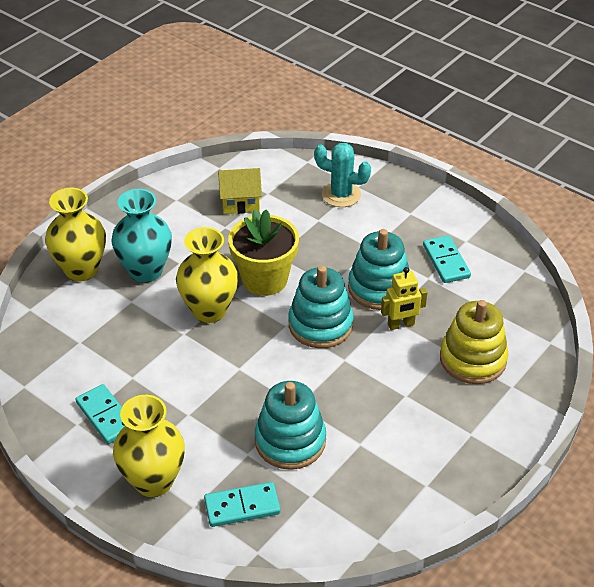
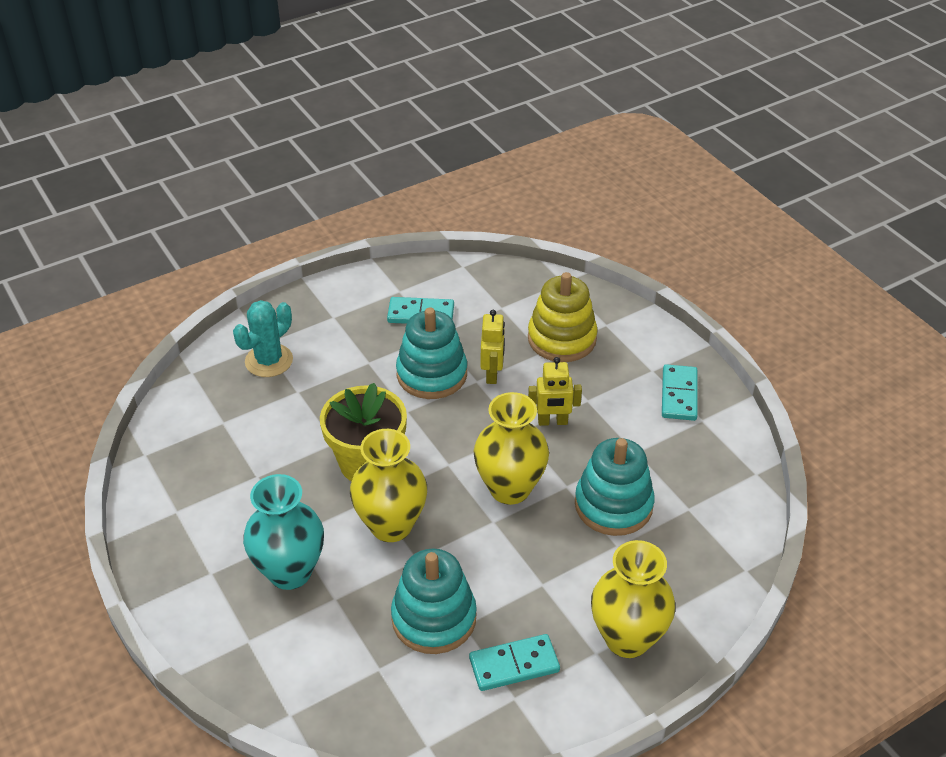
camera: 70 degrees left, 0 degrees up
(81, 270) = (248, 640): yellow vase -> yellow vase (510, 488)
(240, 203) = (224, 451): yellow house -> none
(242, 506) = (686, 567): turquoise domino -> turquoise domino (679, 395)
(320, 325) = (462, 435): turquoise stacking toy -> turquoise stacking toy (434, 618)
(366, 378) = (552, 422): none -> yellow robot

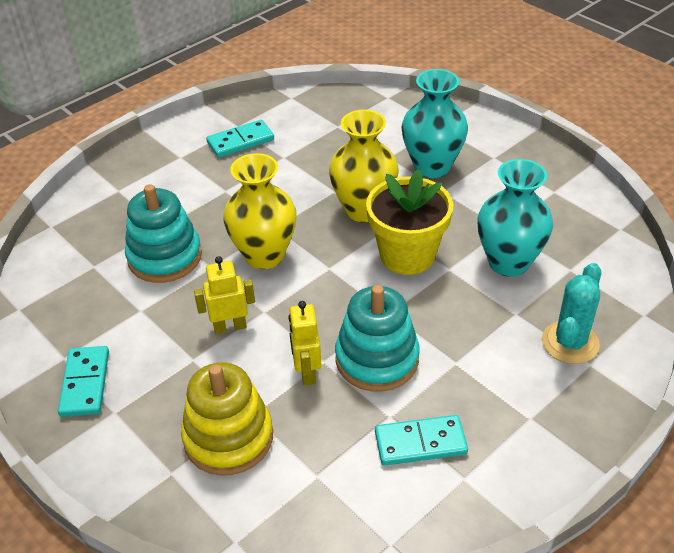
camera: 170 degrees right, 0 degrees up
(275, 438) = (508, 262): none -> turquoise vase
(434, 618) = (307, 157): turquoise stacking toy -> none
(627, 638) = (156, 168): yellow vase -> none

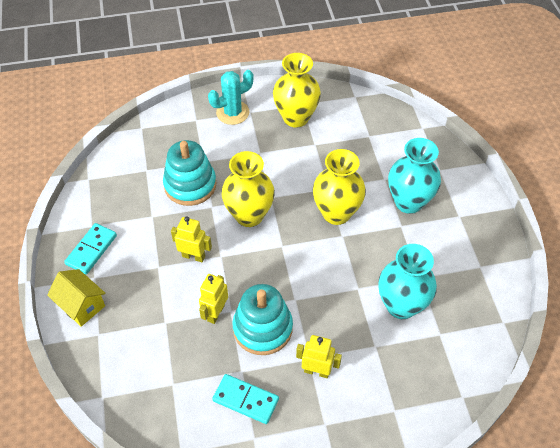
camera: 30 degrees right, 10 degrees up
(120, 452) = (81, 305): none -> yellow house
(228, 437) = (142, 330): yellow stacking toy -> none
(240, 141) = (296, 118): turquoise domino -> yellow vase
(407, 255) = (338, 263): yellow flower pot -> none
(475, 370) = (316, 371): none -> yellow robot
(570, 343) = (393, 388): turquoise cactus -> turquoise cactus (232, 112)

